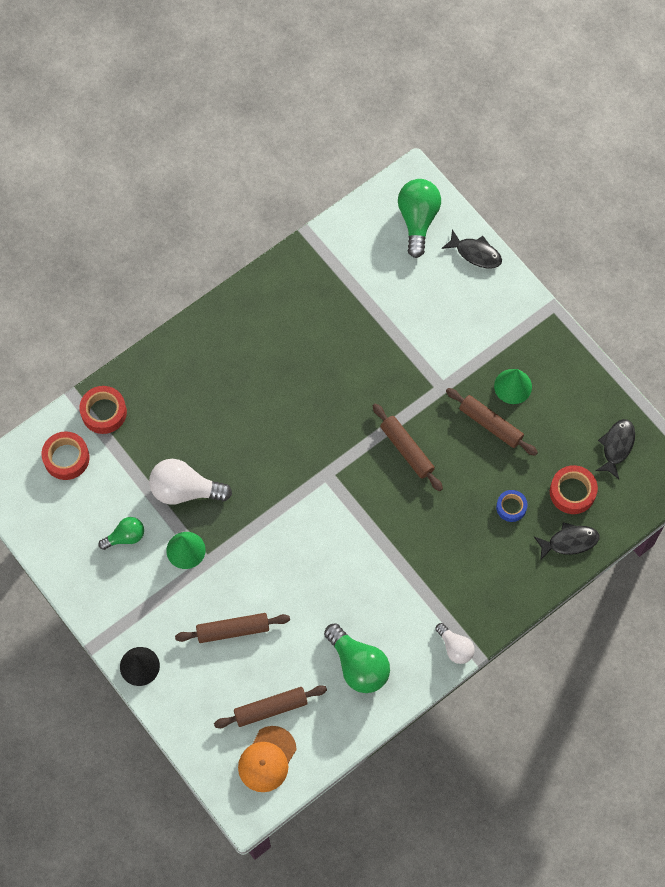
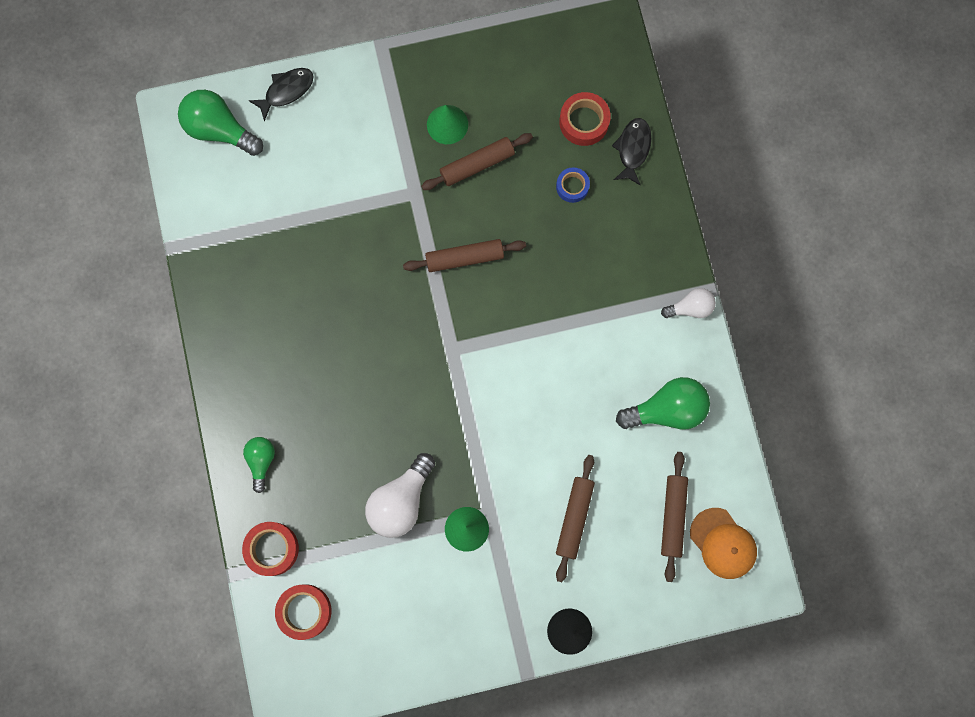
camera: 65 degrees left, 10 degrees up
(125, 537) = (423, 586): green light bulb -> green light bulb (261, 461)
(617, 446) = (557, 58): black fish -> none

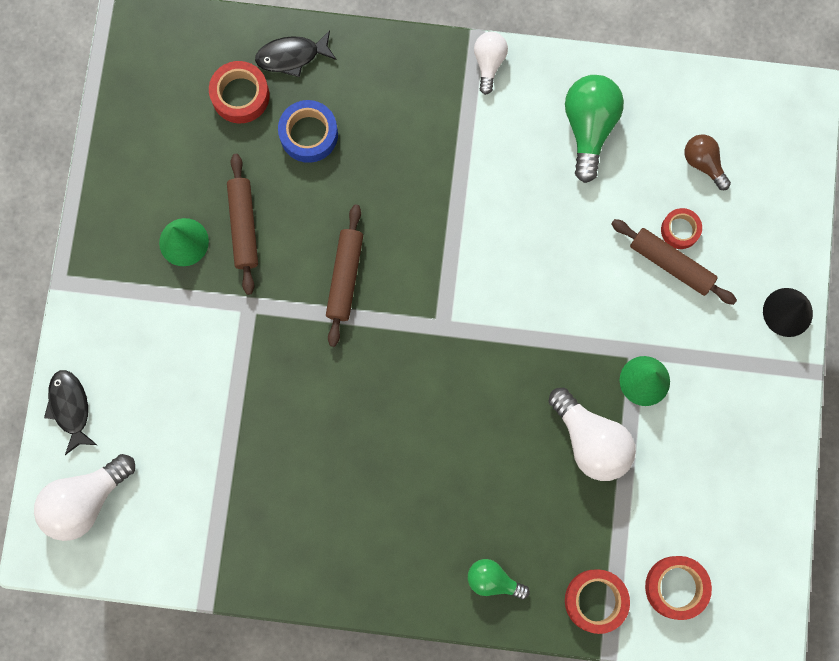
camera: 70 degrees left, 0 degrees up
(219, 130) = (86, 500): green light bulb -> white light bulb
(572, 186) = (309, 134): blue tape -> blue tape, size x1.53
(606, 516) = (680, 230): none -> red tape
(633, 149) = (292, 56): black fish -> black fish turned 45 degrees counterclockwise
(673, 516) = (703, 163): brown rolling pin -> brown light bulb
(723, 543) = (747, 124): orange cap -> none

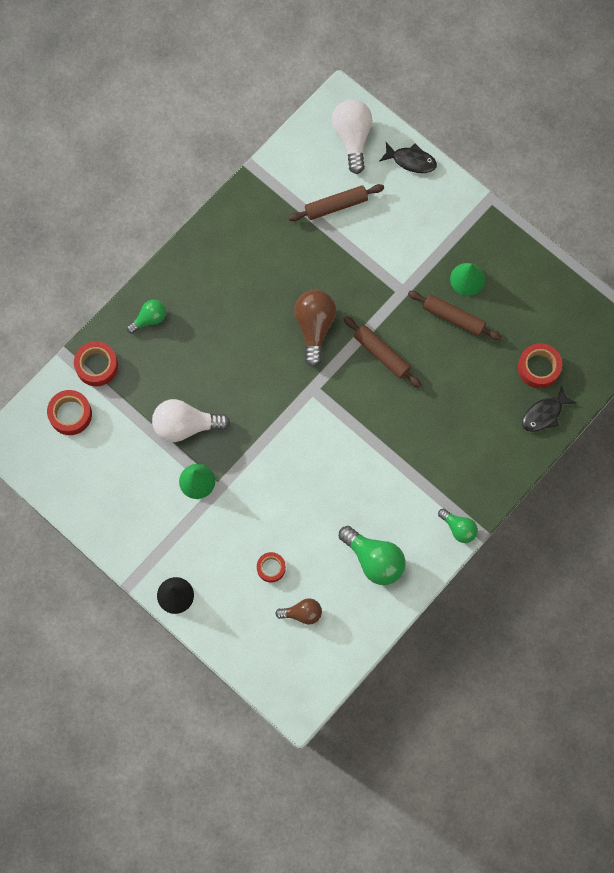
camera: 125 degrees right, 5 degrees down
(292, 56) = (544, 414): black fish -> black fish turned 150 degrees counterclockwise
(309, 134) = (486, 391): blue tape -> none
(366, 376) = (314, 327): none -> brown light bulb
(489, 63) = (458, 528): white light bulb -> green light bulb
(671, 264) = (254, 547): brown rolling pin -> brown rolling pin (336, 206)

